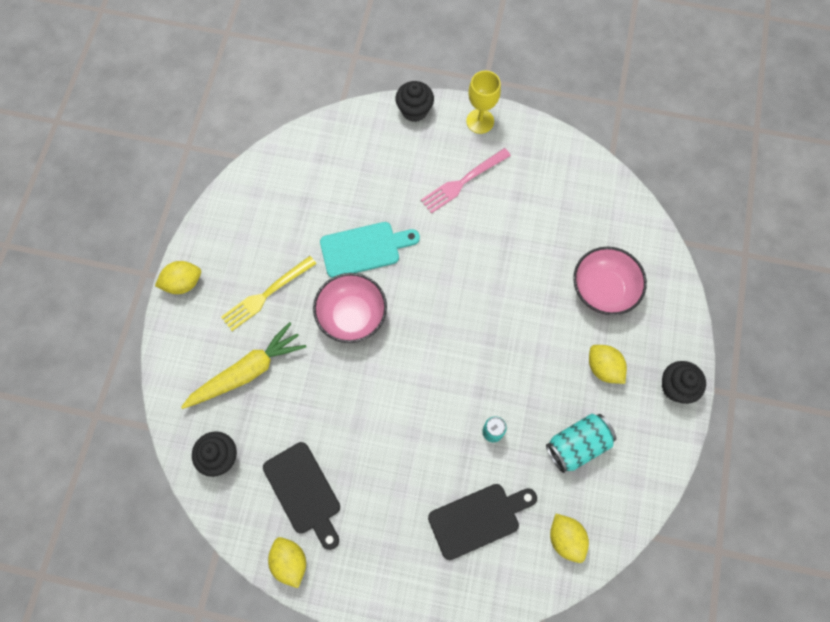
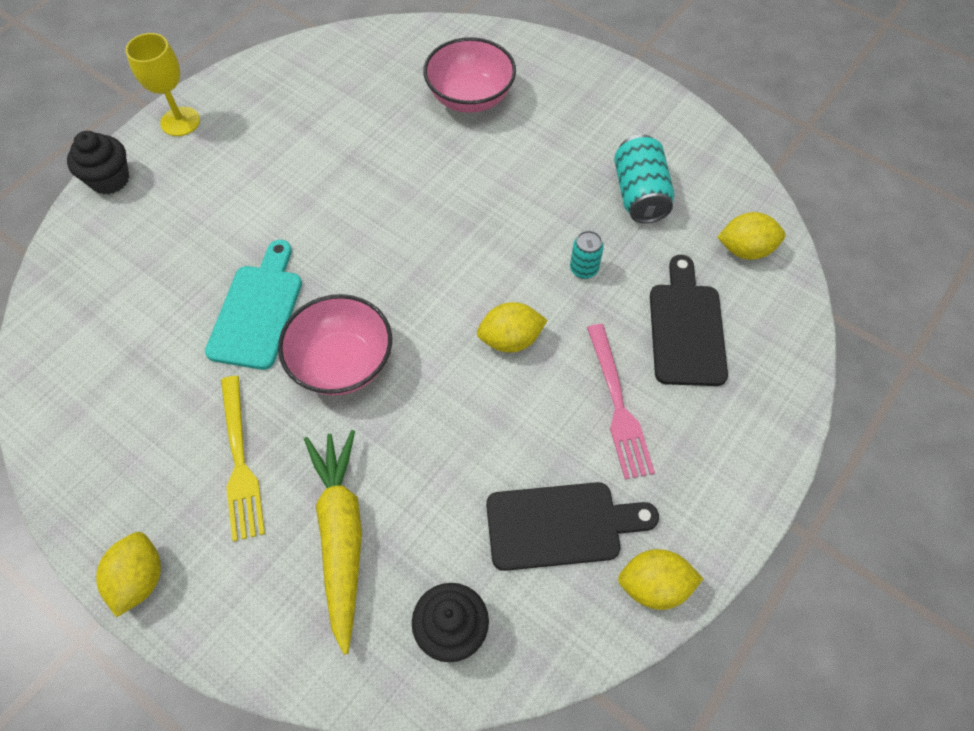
camera: 65 degrees left, 10 degrees down
(462, 182) = (246, 170): pink fork -> pink fork (618, 406)
(603, 368) = (561, 134): yellow lemon -> yellow lemon (510, 340)
(676, 387) = (616, 84): black cupcake -> none

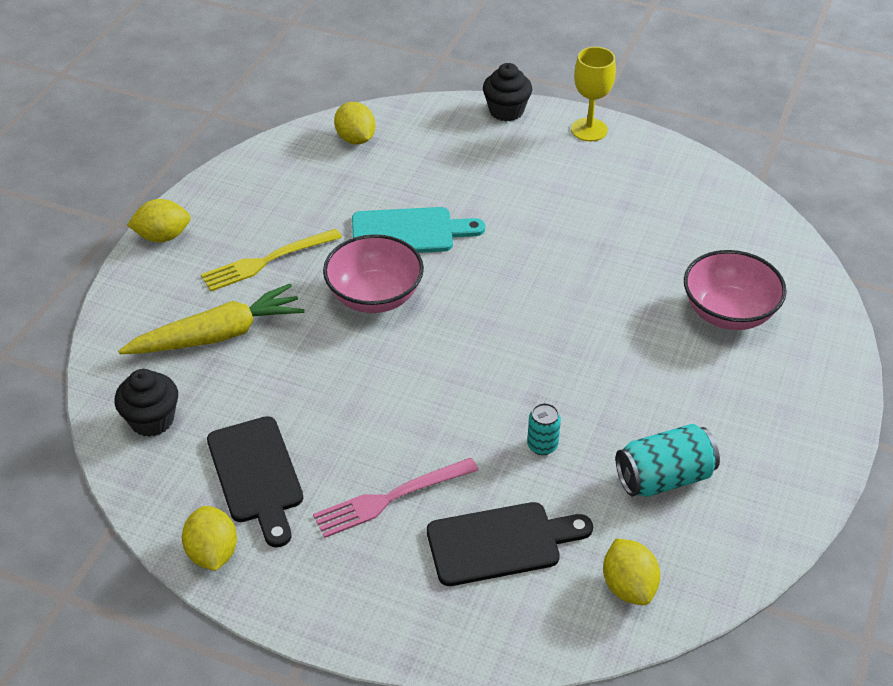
camera: 75 degrees right, 15 degrees down
(510, 340) = (437, 404): yellow lemon -> yellow lemon (355, 139)

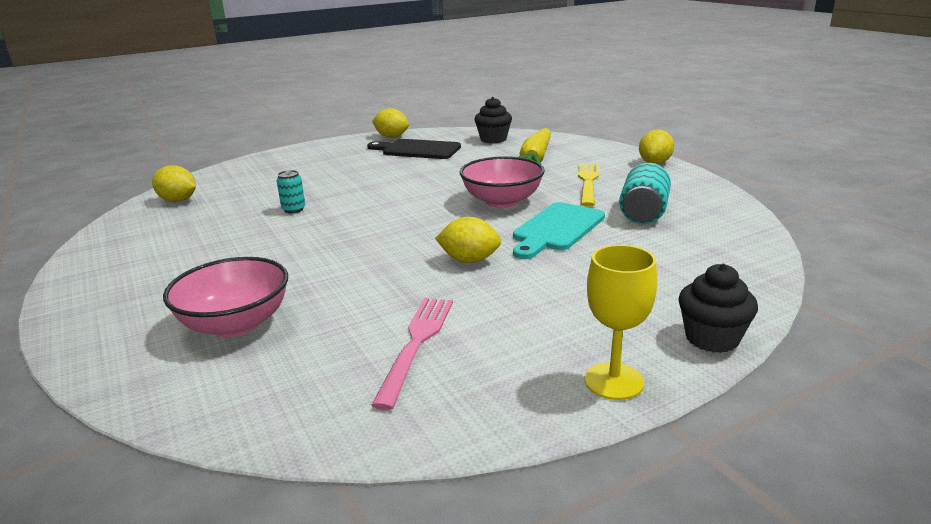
camera: 130 degrees right, 20 degrees down
(355, 139) = (725, 244): yellow lemon -> yellow lemon (469, 260)
(389, 499) = (346, 169): pink fork -> pink fork (417, 343)
(501, 543) = (268, 183): black cutting board -> none
(664, 478) = (196, 233): turquoise can -> turquoise can (643, 212)

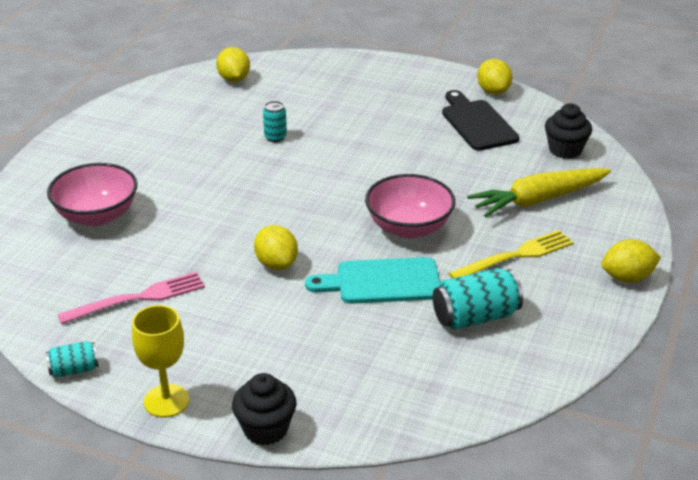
camera: 50 degrees right, 10 degrees up
(488, 428) = (74, 369): none -> turquoise can

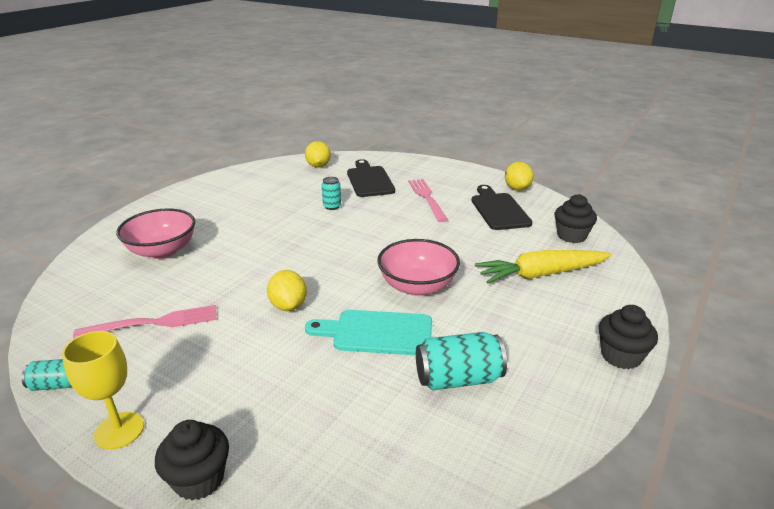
camera: 10 degrees right, 5 degrees down
(308, 95) = (369, 180): none -> black cutting board
(387, 114) = (426, 198): none -> pink fork
(516, 255) = (512, 322): yellow fork -> none
(627, 278) = (621, 356): yellow lemon -> black cupcake

